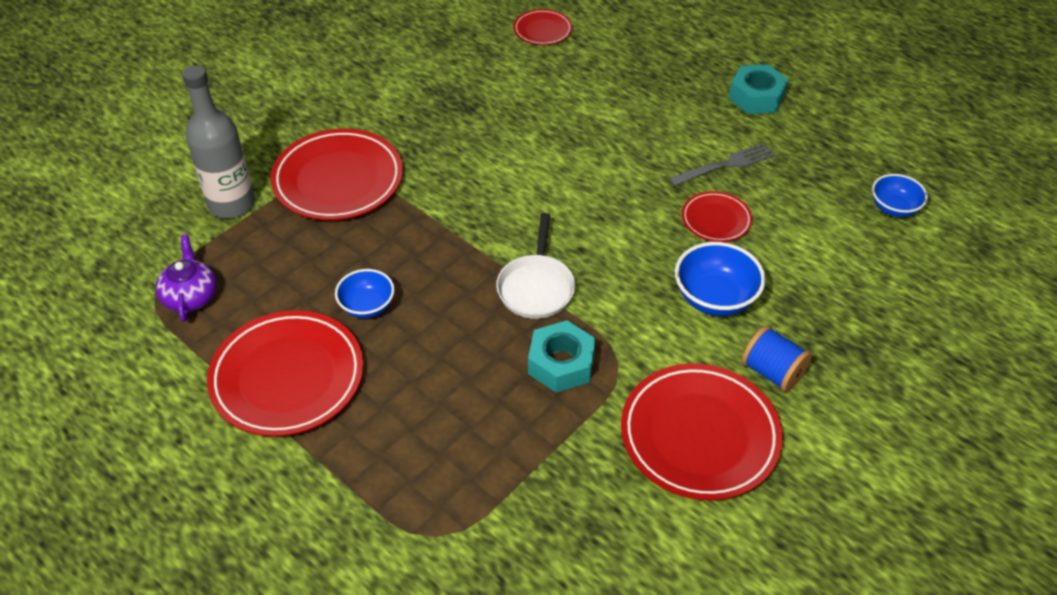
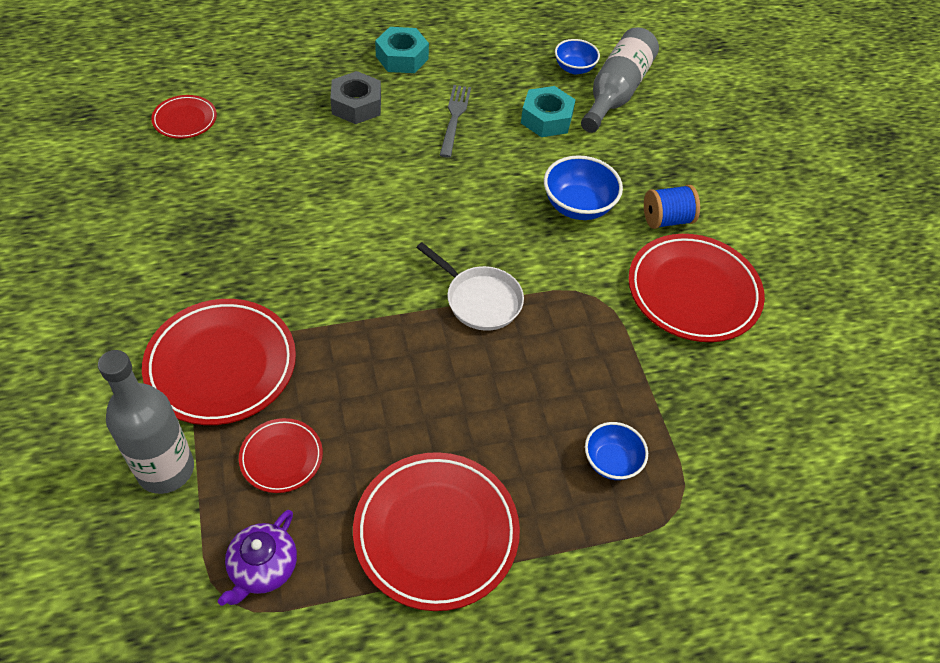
camera: 60 degrees left, 5 degrees up
(191, 296) = (262, 568): purple teapot -> purple teapot turned 90 degrees counterclockwise
(367, 306) = (402, 427): blue bowl -> blue bowl (611, 461)
(561, 363) = (570, 330): turquoise nut -> turquoise nut (546, 119)
(667, 103) = (356, 105): none -> grey nut
(716, 220) = (504, 157): red plate -> red plate (281, 457)
(901, 253) = (616, 92): none -> grey bottle

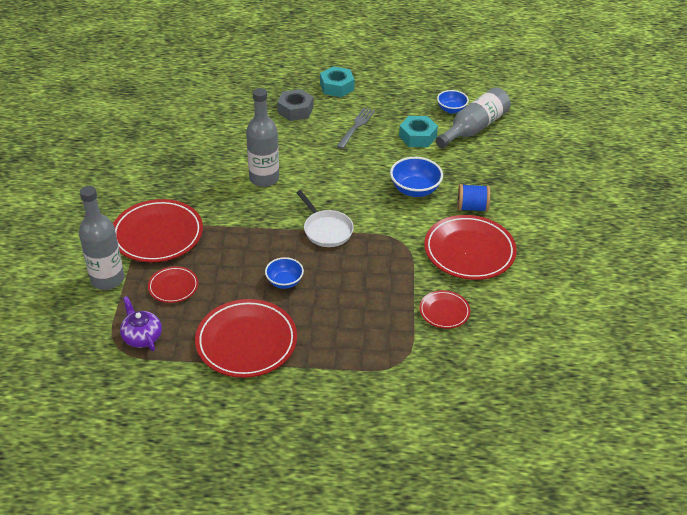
camera: 20 degrees right, 10 degrees down
(185, 120) = (186, 103): red plate -> red plate (444, 311)
(262, 568) = (142, 336): purple teapot -> purple teapot turned 105 degrees clockwise
(353, 229) = (264, 178): none -> grey bottle
(611, 461) = (369, 330): blue bowl -> blue bowl (284, 282)

